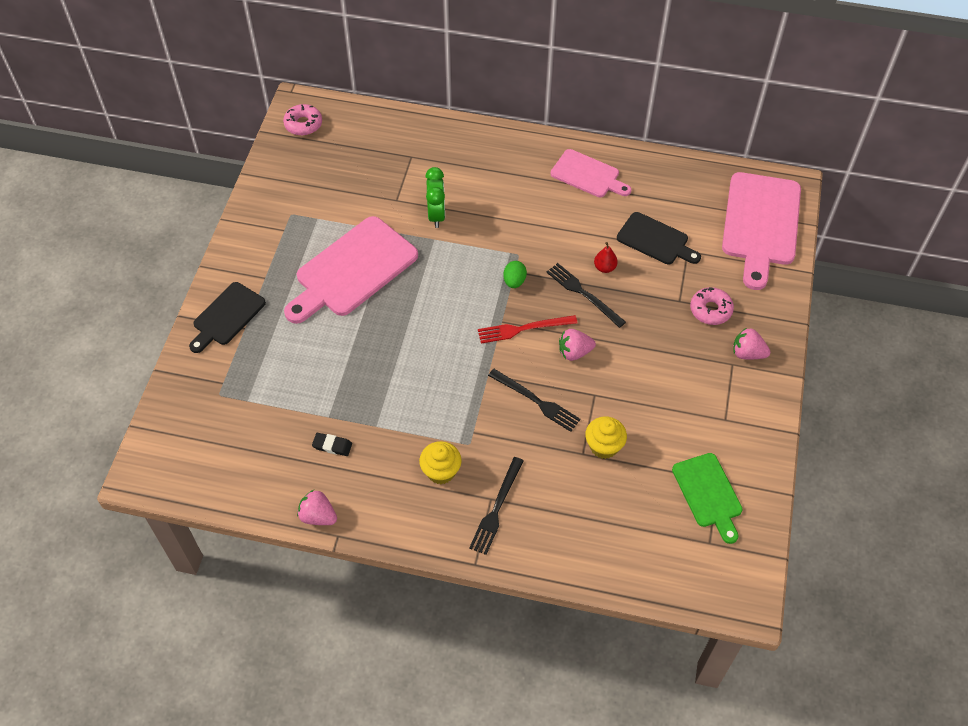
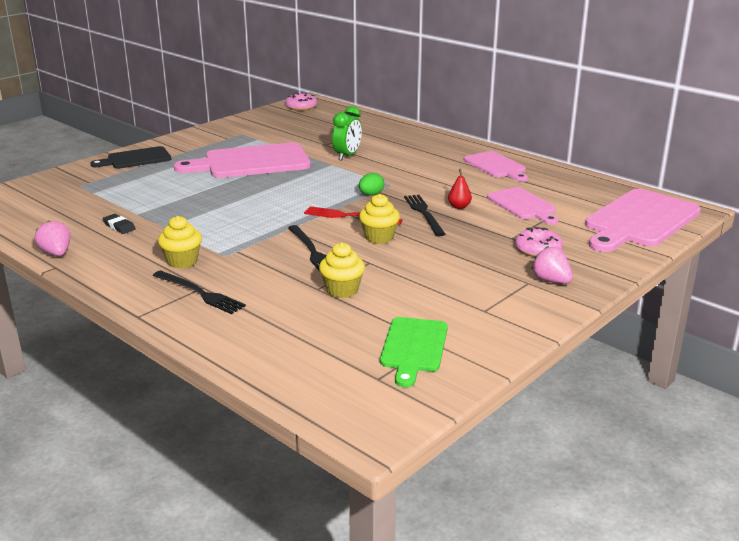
camera: 30 degrees right, 30 degrees down
(497, 508) = (200, 293): black fork -> black fork turned 105 degrees counterclockwise
(574, 352) = (379, 237): pink strawberry -> yellow cupcake
(655, 240) = (523, 205): black cutting board -> pink cutting board

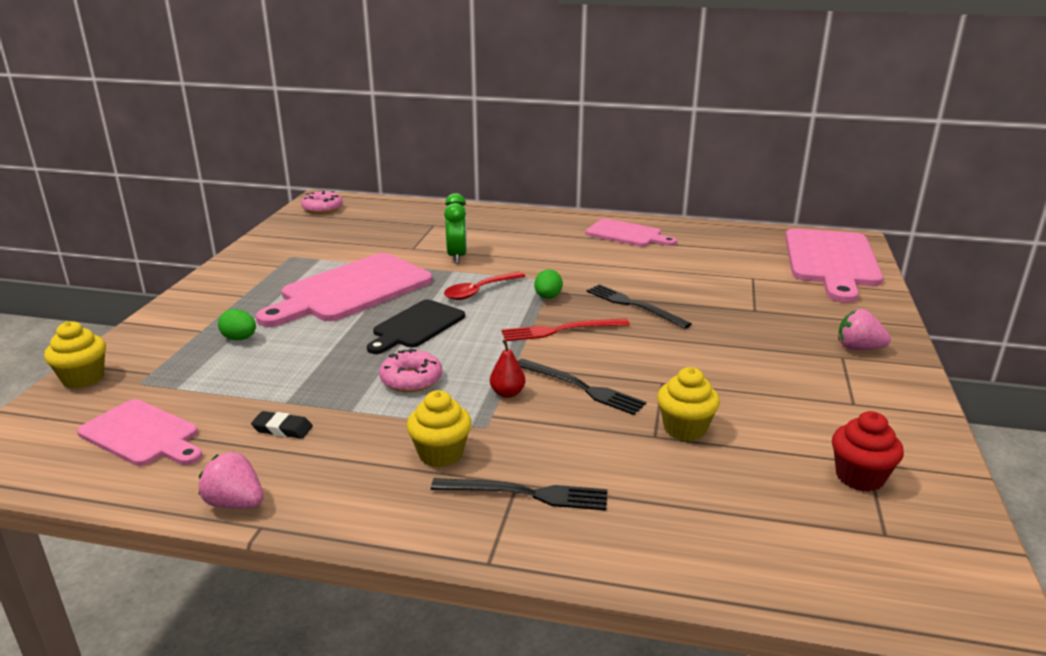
camera: 30 degrees left, 0 degrees up
(136, 159) = (182, 322): black cutting board -> black cutting board (416, 326)
(154, 175) = (239, 339): none -> green egg
(330, 181) = (479, 291): none -> red spoon
(379, 237) = (629, 347): yellow cupcake -> yellow cupcake (83, 378)
(413, 348) = (859, 477): green cutting board -> red cupcake
(459, 207) = (656, 288): red pear -> red pear (507, 393)
(523, 205) = (713, 271): pink cutting board -> pink cutting board (142, 435)
(538, 249) = (796, 316): pink donut -> pink donut (411, 379)

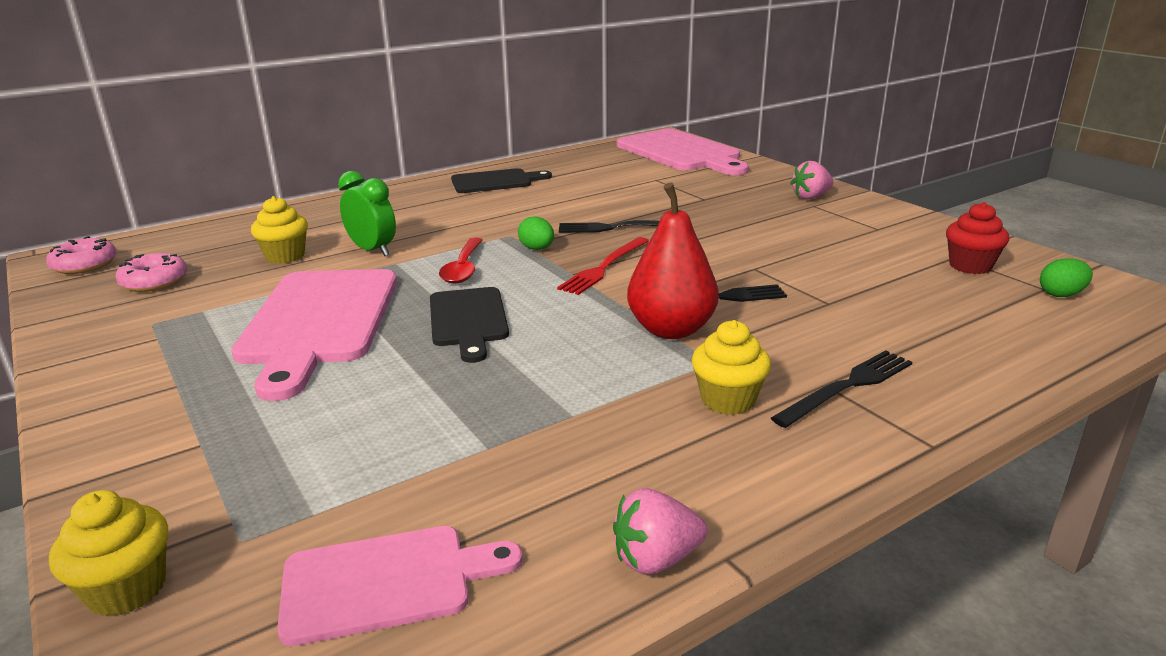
camera: 45 degrees left, 0 degrees up
(239, 339) = (281, 425): green egg -> green egg (1061, 294)
(282, 429) = (542, 470): black eraser -> none
(411, 379) = (568, 362): pink donut -> pink donut (154, 281)
(507, 393) = (671, 329): red pear -> red pear, size x2.16
(627, 234) = (495, 181): pink cutting board -> black cutting board
(685, 428) = (834, 289): yellow cupcake -> yellow cupcake (285, 256)

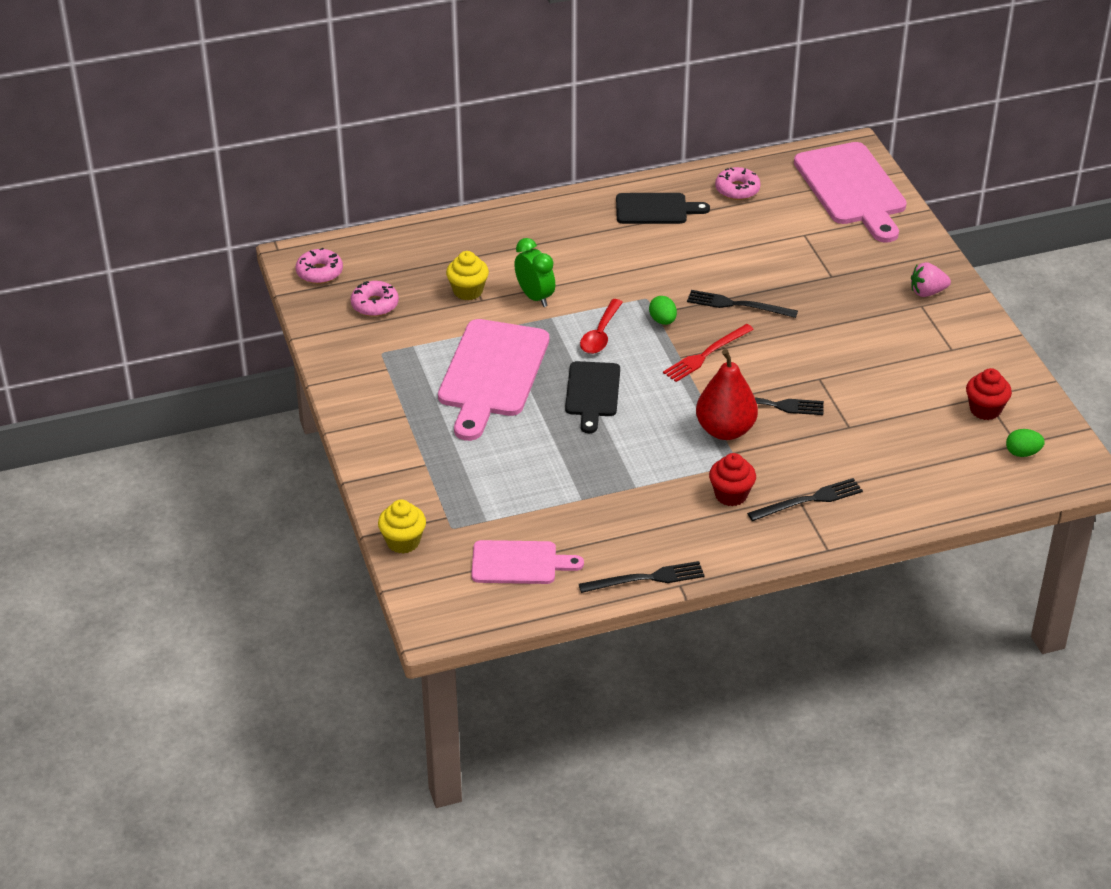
camera: 15 degrees right, 15 degrees up
(572, 163) = (737, 189): none -> pink donut
(656, 559) = (646, 578): pink strawberry -> black fork
(728, 400) = (731, 495): yellow cupcake -> red cupcake

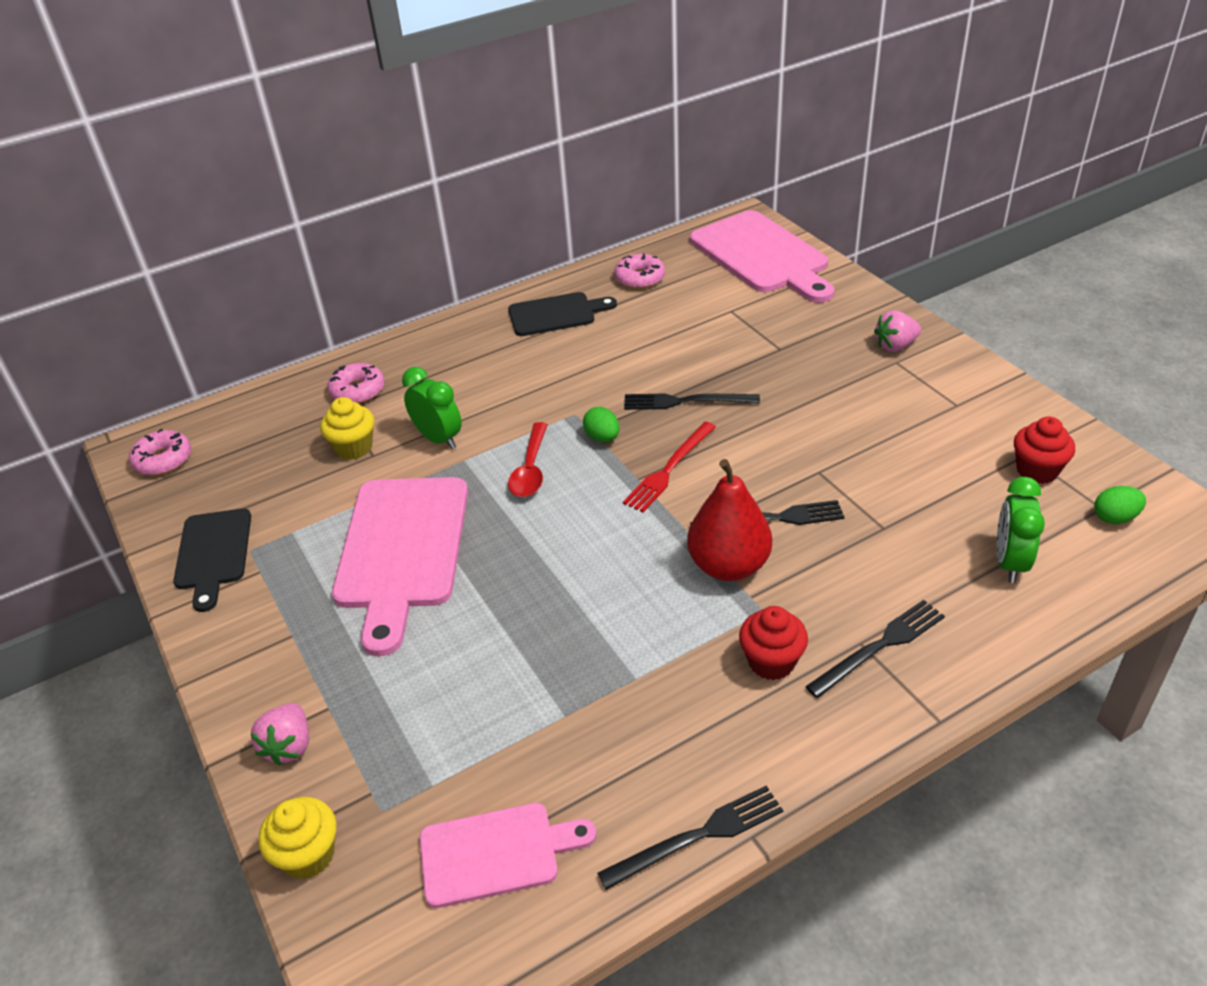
camera: 10 degrees left, 0 degrees up
(375, 304) = (237, 487): pink donut -> pink donut (357, 391)
(397, 481) = (289, 746): none -> pink strawberry
(592, 393) = (540, 549): black cutting board -> black cutting board (213, 553)
(928, 467) = (1009, 562): none -> green clock

